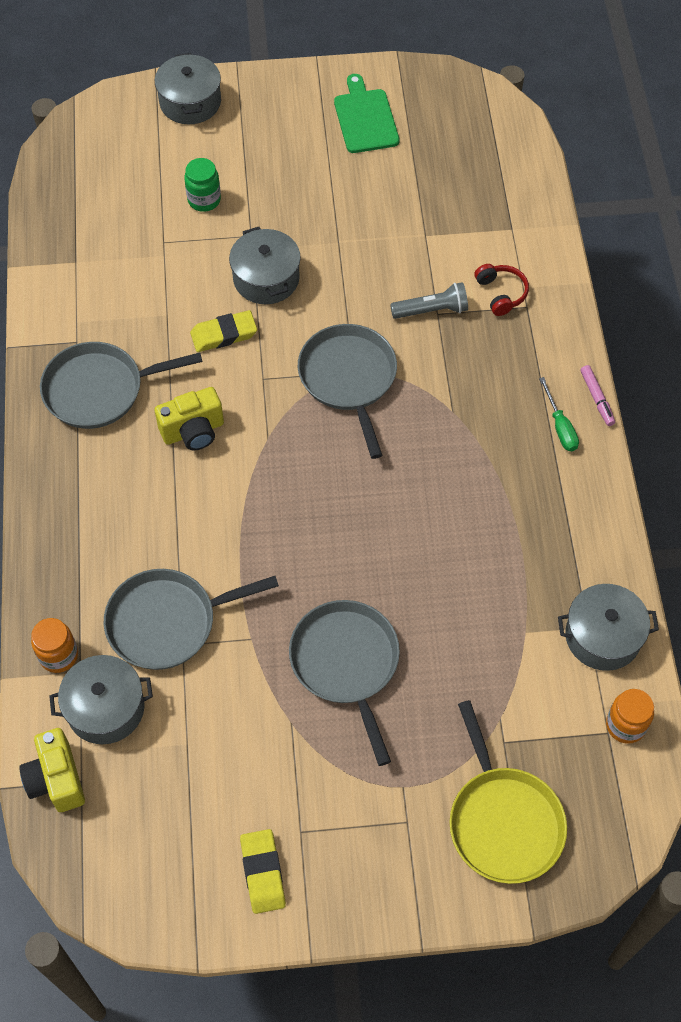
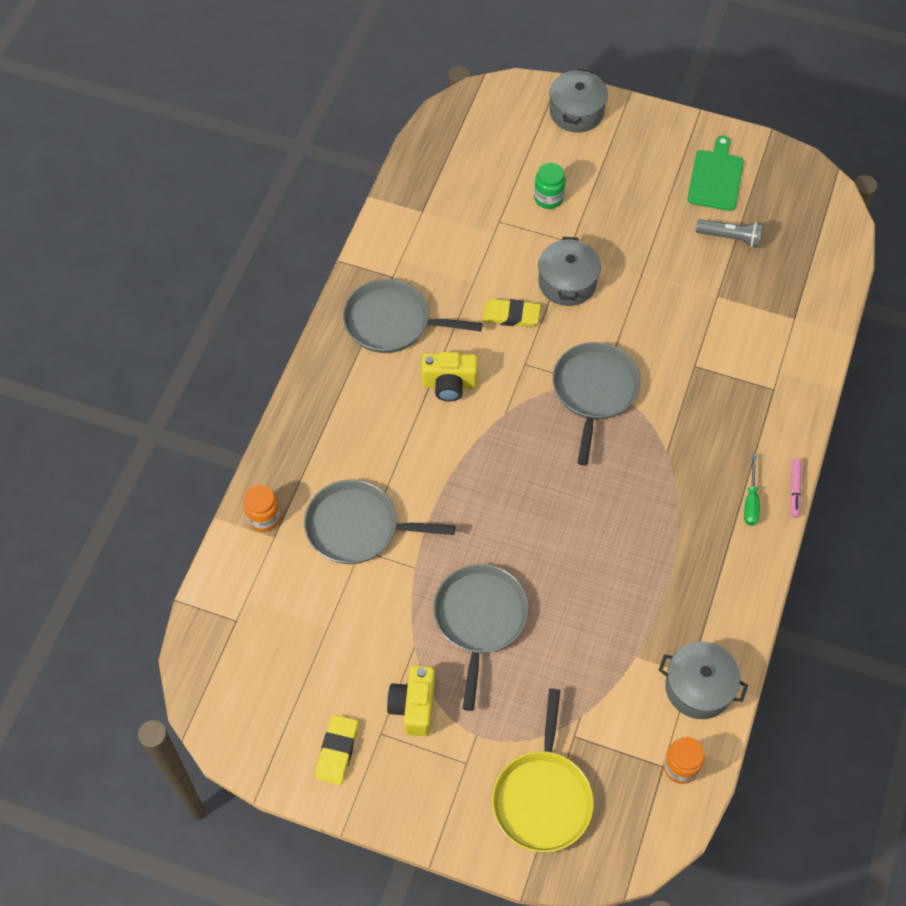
camera: 25 degrees right, 0 degrees up
(56, 779) = (218, 611): yellow camera -> yellow camera (414, 706)
(105, 708) = (280, 573): grey pot -> none
(432, 310) = (691, 361): grey flashlight -> grey flashlight (730, 238)
(501, 293) = (757, 369): red headphones -> none

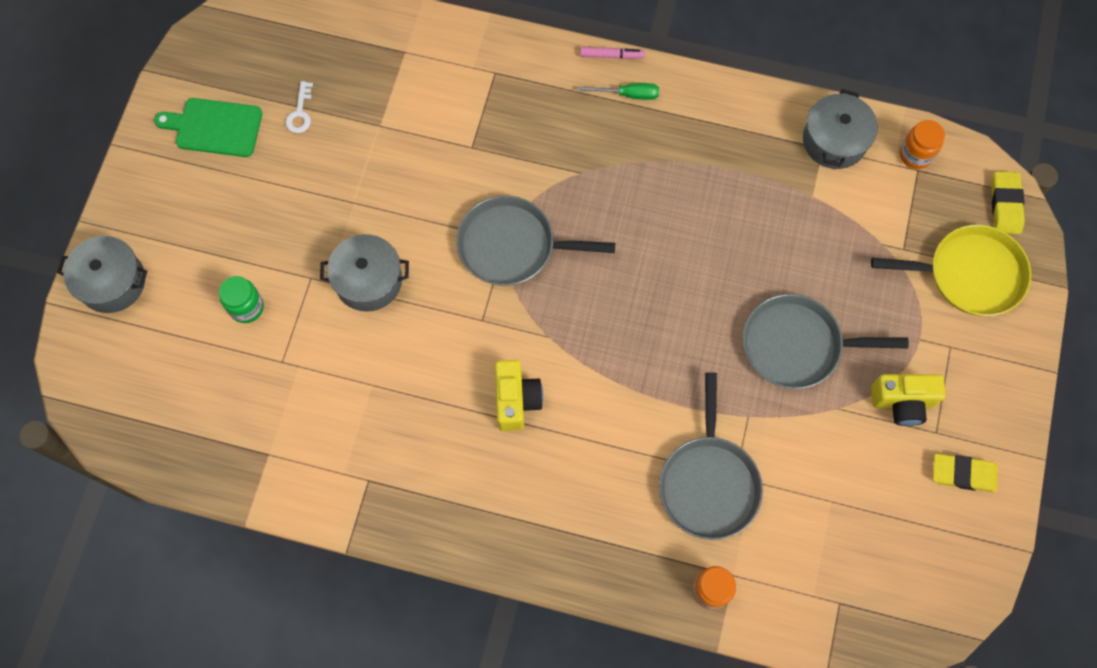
camera: 95 degrees left, 10 degrees up
(392, 322) = (434, 474): grey pan -> none
(511, 315) = (418, 339): yellow eraser -> yellow eraser (1005, 205)
(730, 238) = (300, 112): grey flashlight -> white key

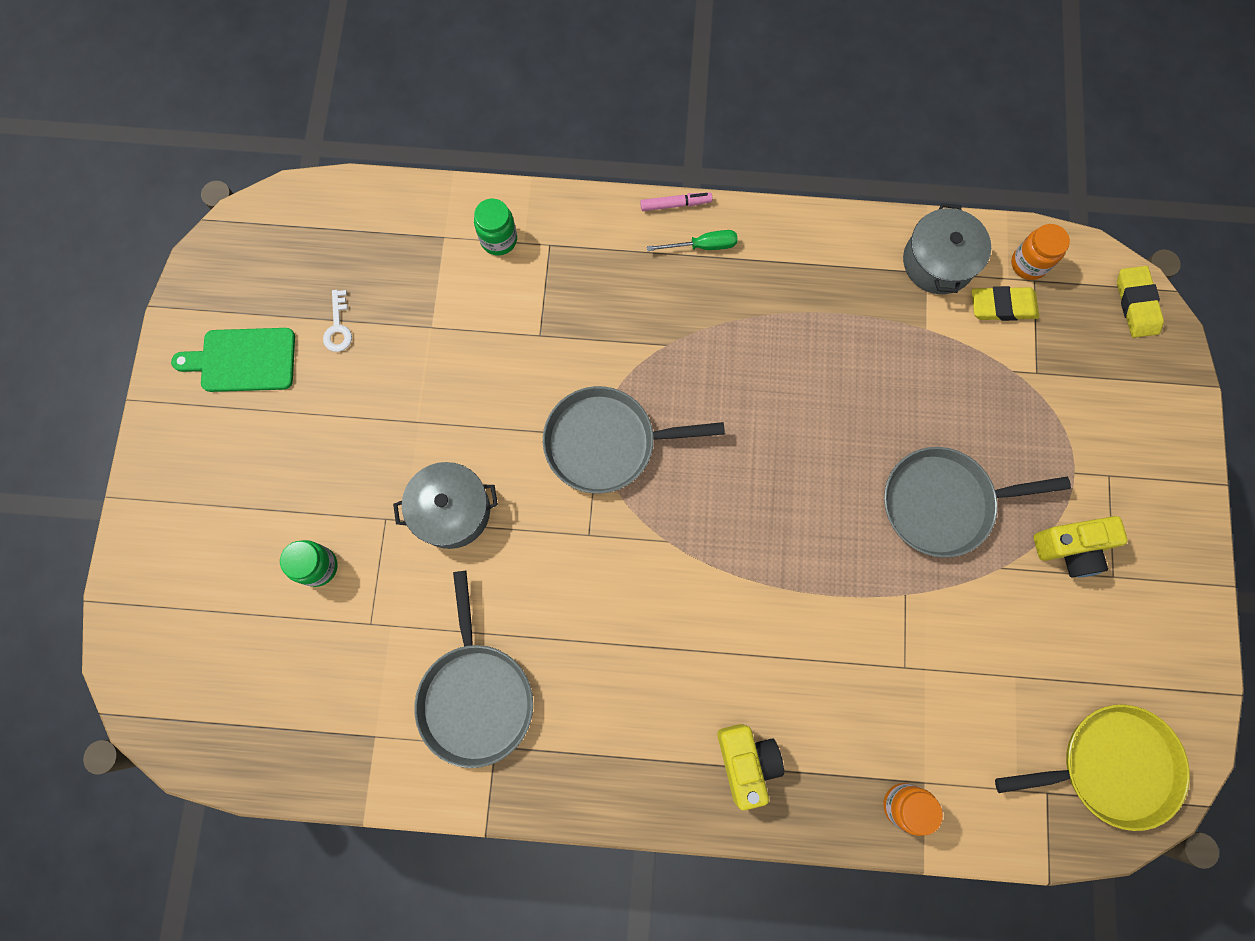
camera: 10 degrees left, 5 degrees up
(112, 282) = (157, 563): grey pot -> none
(452, 61) = (499, 239): none -> green jar
(516, 400) = (644, 622): yellow camera -> yellow camera (746, 762)
(709, 483) = (877, 680): grey pan -> grey pan (476, 696)
(963, 474) = (1152, 619): yellow eraser -> yellow eraser (1002, 306)
(970, 274) = (1114, 389): yellow pan -> yellow pan (1110, 766)

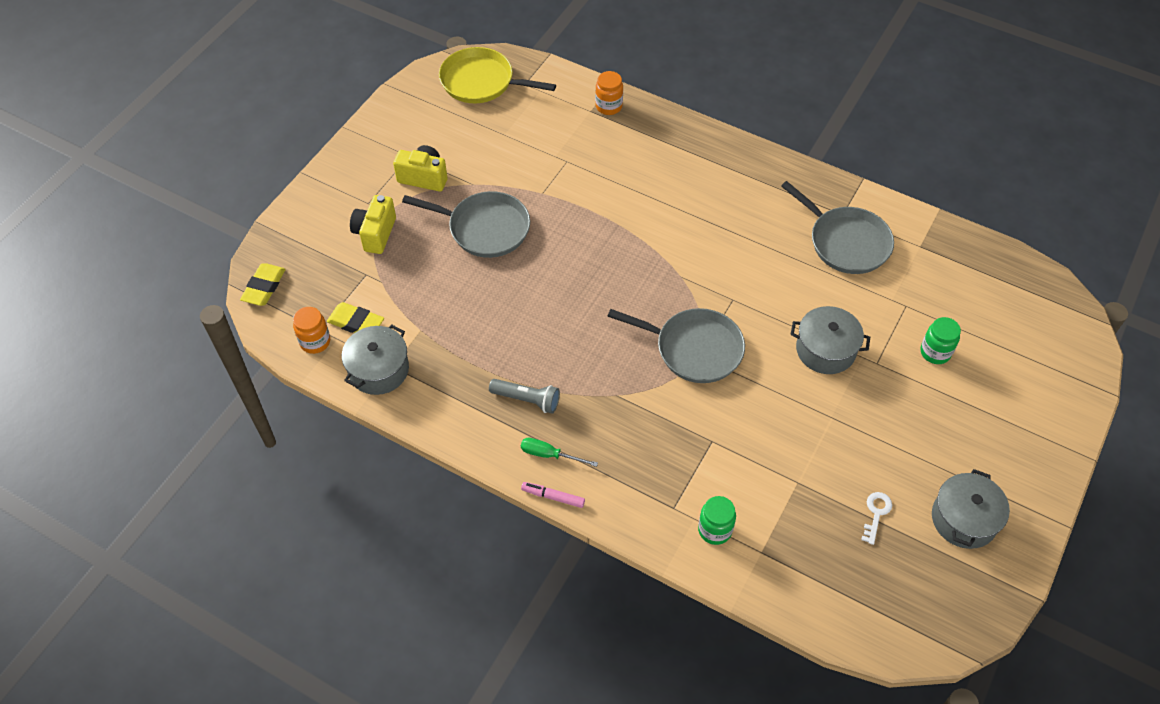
camera: 155 degrees left, 20 degrees down
(243, 360) = (964, 519): green cutting board -> grey pot
(476, 696) = (846, 242): grey pan -> grey pan turned 120 degrees clockwise
(746, 762) = (689, 154): yellow camera -> yellow camera (375, 234)
(760, 296) = (527, 400): none -> grey flashlight

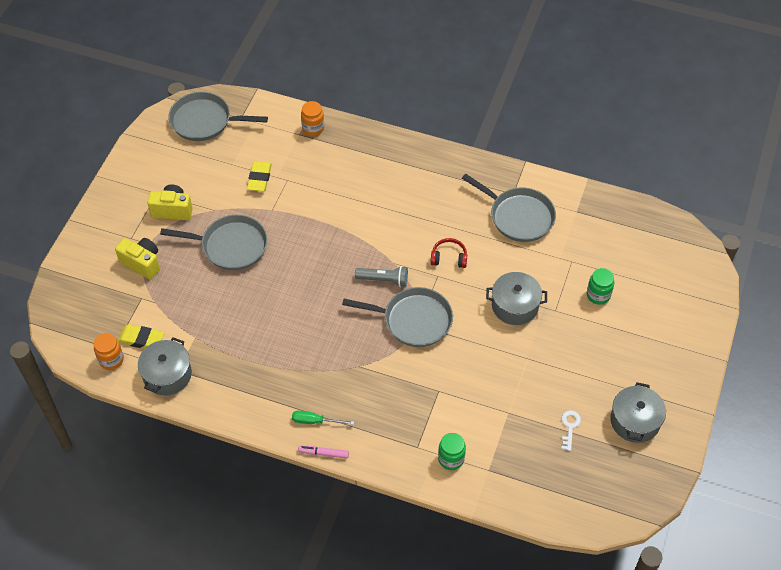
camera: 10 degrees left, 0 degrees up
(264, 287) = (59, 321): yellow eraser -> yellow eraser (259, 178)
(375, 234) = (142, 263): yellow camera -> yellow camera turned 120 degrees clockwise
(481, 82) = (204, 121): yellow pan -> grey pan
(527, 400) = (290, 381): grey flashlight -> grey flashlight (383, 280)
(750, 279) = (449, 258): none -> red headphones

